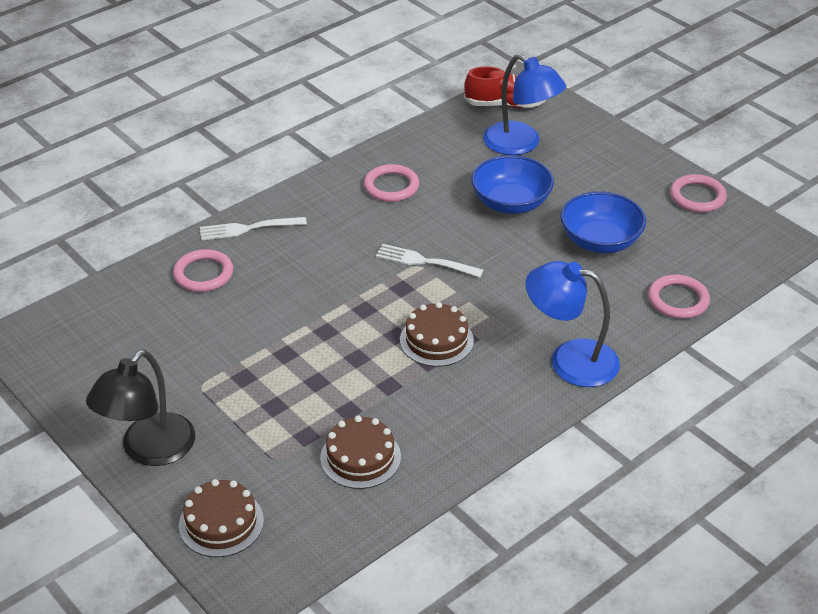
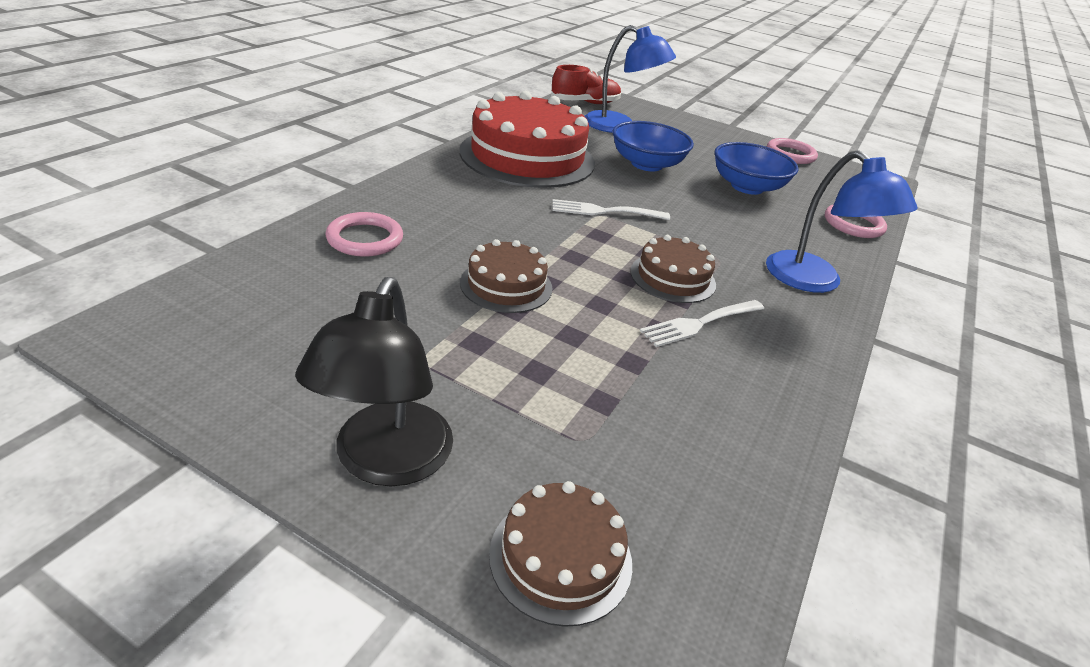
camera: 25 degrees left, 5 degrees down
(248, 228) = (397, 195): white fork -> white fork (700, 323)
(360, 457) = (689, 417): brown cake -> brown cake (506, 285)
(391, 186) = (527, 157): pink ring -> red cake
(570, 360) = (815, 281): blue lamp -> blue lamp turned 120 degrees counterclockwise

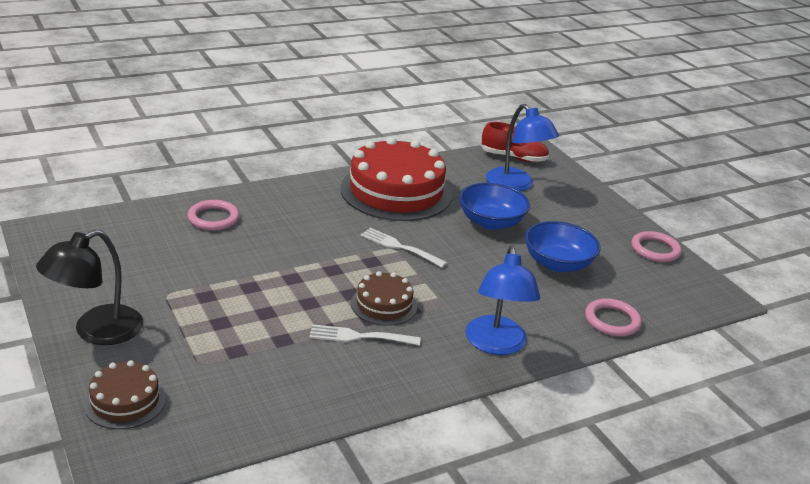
camera: 35 degrees right, 5 degrees down
(506, 285) = (264, 272): brown cake -> none

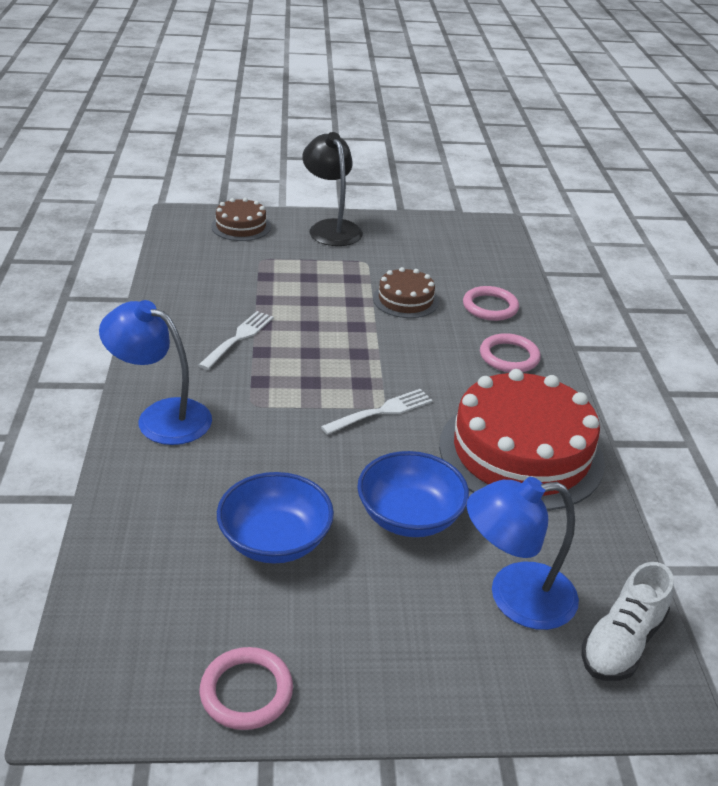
camera: 115 degrees right, 5 degrees up
(384, 305) = (278, 366): brown cake -> brown cake (405, 300)
(513, 157) = (622, 642): red shoe -> white shoe
(612, 320) = (127, 533): pink ring -> pink ring (509, 357)

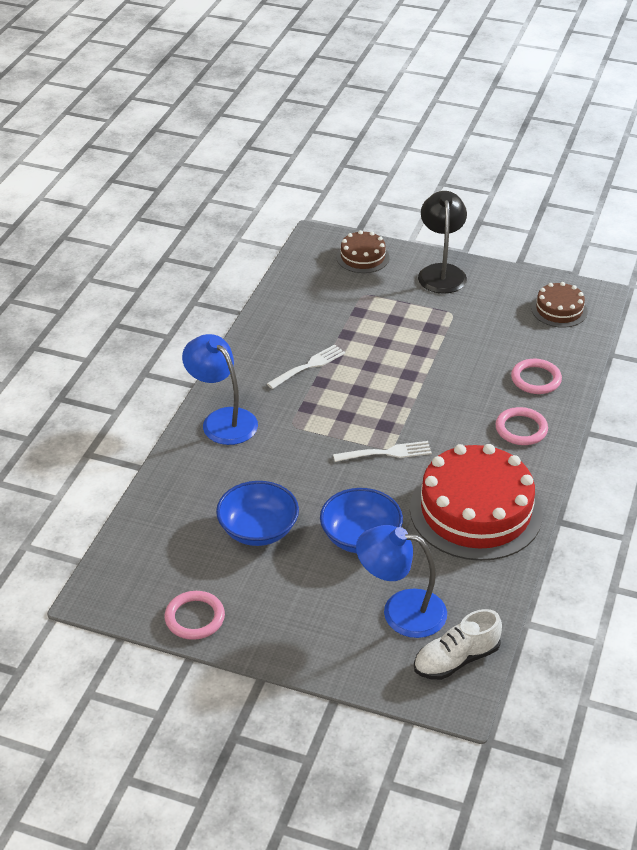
camera: 25 degrees right, 5 degrees up
(405, 300) = (465, 358): brown cake -> brown cake (559, 310)

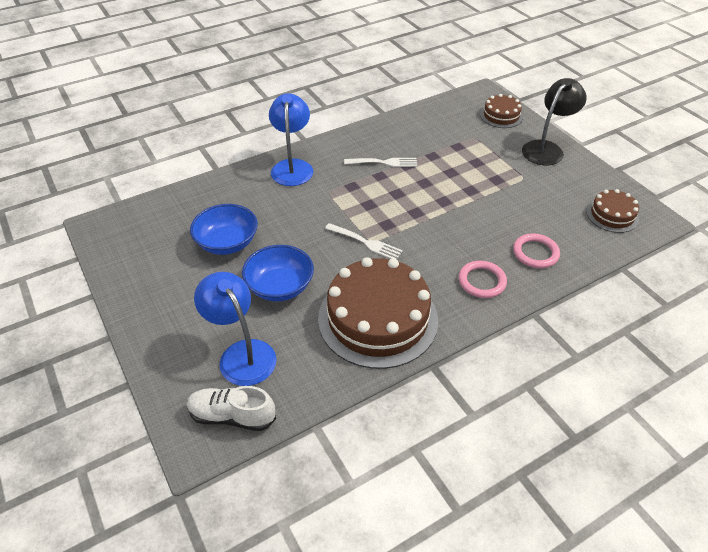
camera: 40 degrees right, 5 degrees up
(195, 618) = (124, 272): pink ring -> none
(475, 511) = (378, 318): red cake -> brown cake

